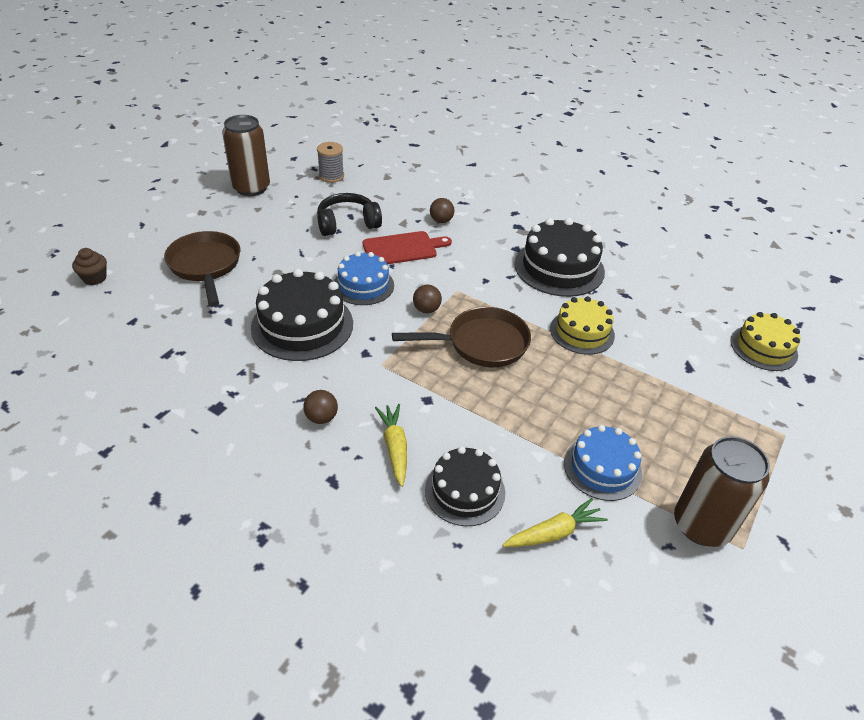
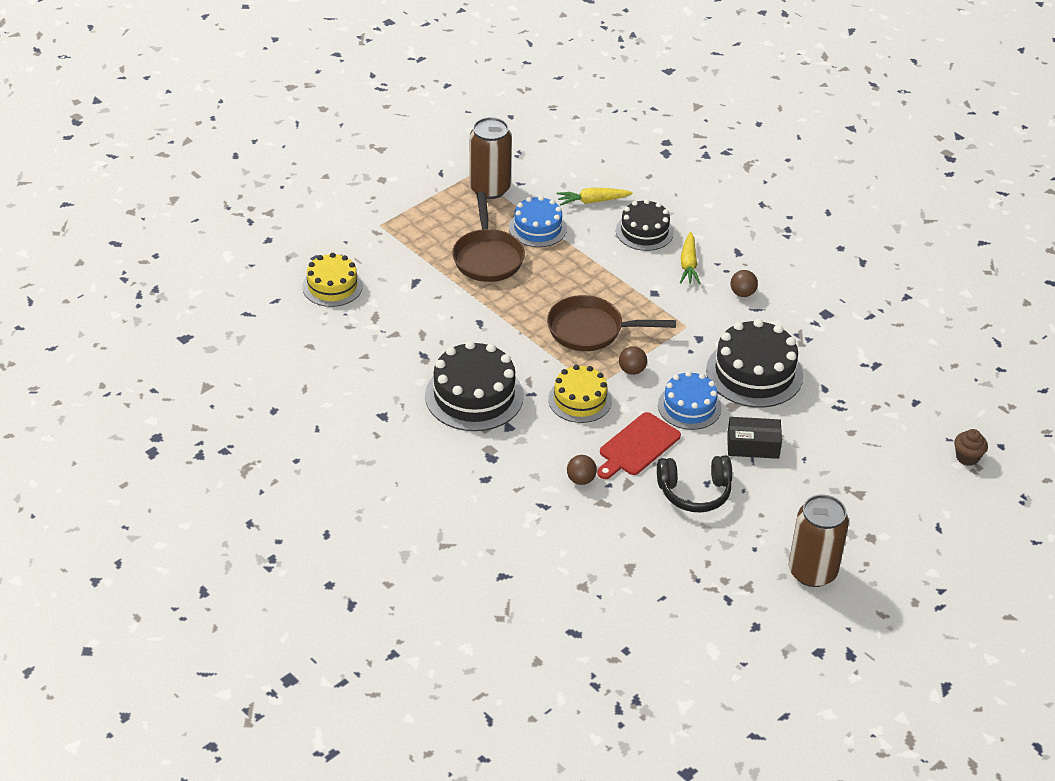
camera: 165 degrees left, 0 degrees up
(205, 266) = (855, 455): brown pan -> brown pan (487, 257)
(300, 262) = (753, 445): none -> black box
(331, 176) = (705, 579): grey spool -> none
(402, 248) = (637, 446): red cutting board -> red cutting board turned 45 degrees counterclockwise
(582, 332) = (491, 326): yellow cake -> yellow cake (580, 400)

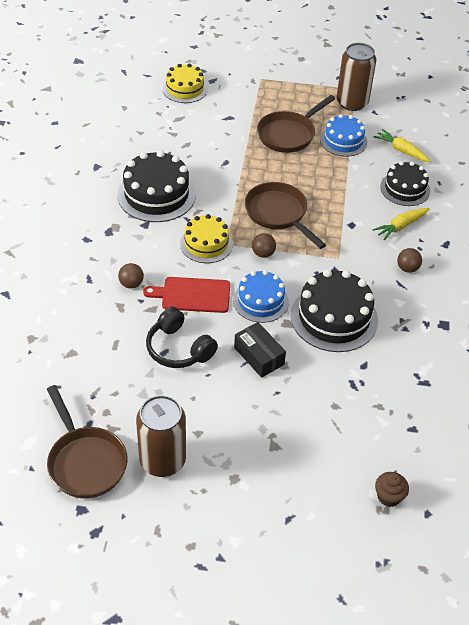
camera: 50 degrees right, 5 degrees up
(768, 623) = (85, 461): none -> brown pan

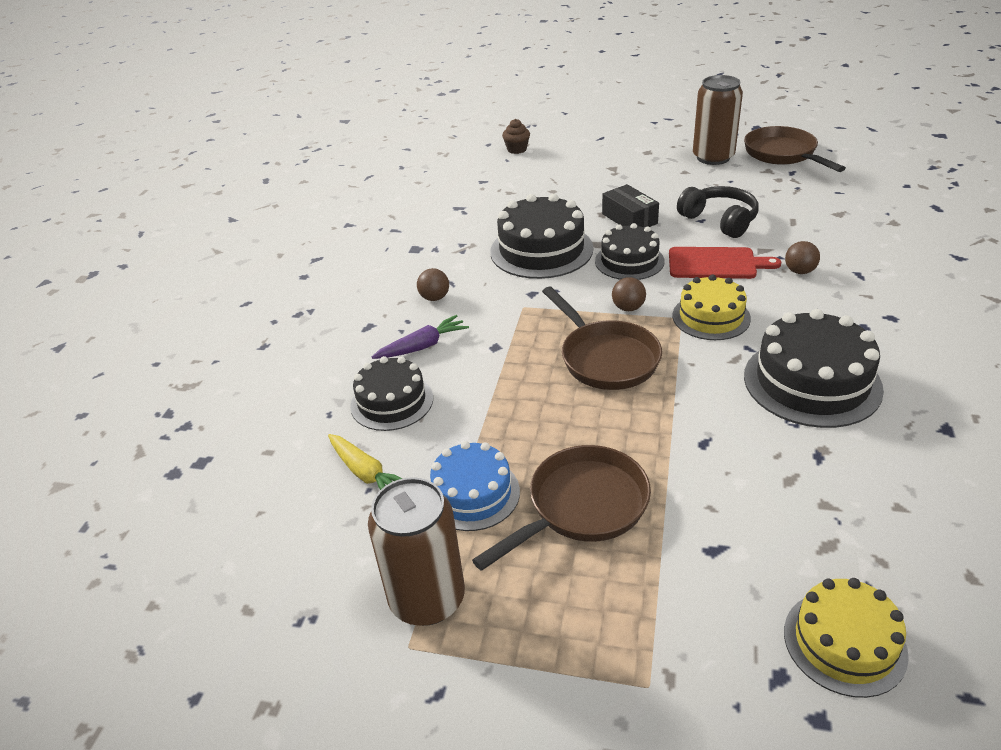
camera: 170 degrees left, 10 degrees down
(260, 301) = (629, 261): blue cake -> black cake
(400, 226) = (422, 346): yellow carrot -> purple carrot

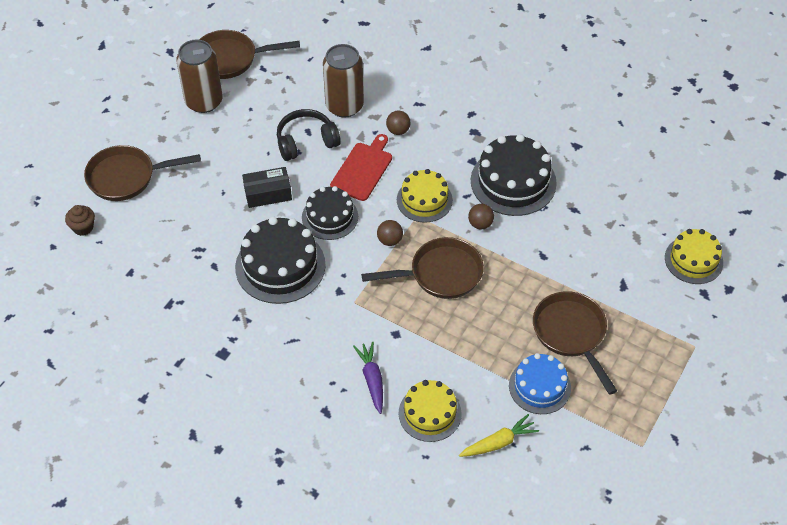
camera: 75 degrees left, 15 degrees up
(392, 402) = (430, 413): black cake -> yellow cake
(427, 599) = (613, 429): brown can -> brown can (344, 106)
(434, 298) = (309, 357): brown ball -> brown ball (480, 224)
(587, 150) = (127, 177): none -> brown pan

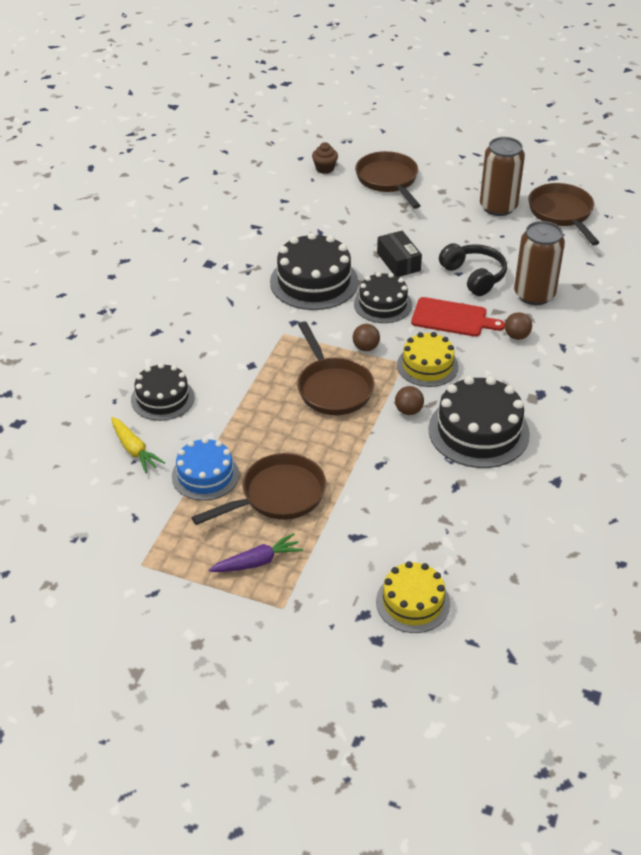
camera: 80 degrees right, 10 degrees down
(372, 379) = (195, 356): purple carrot -> purple carrot (257, 562)
(430, 413) = (162, 398): yellow cake -> black cake

